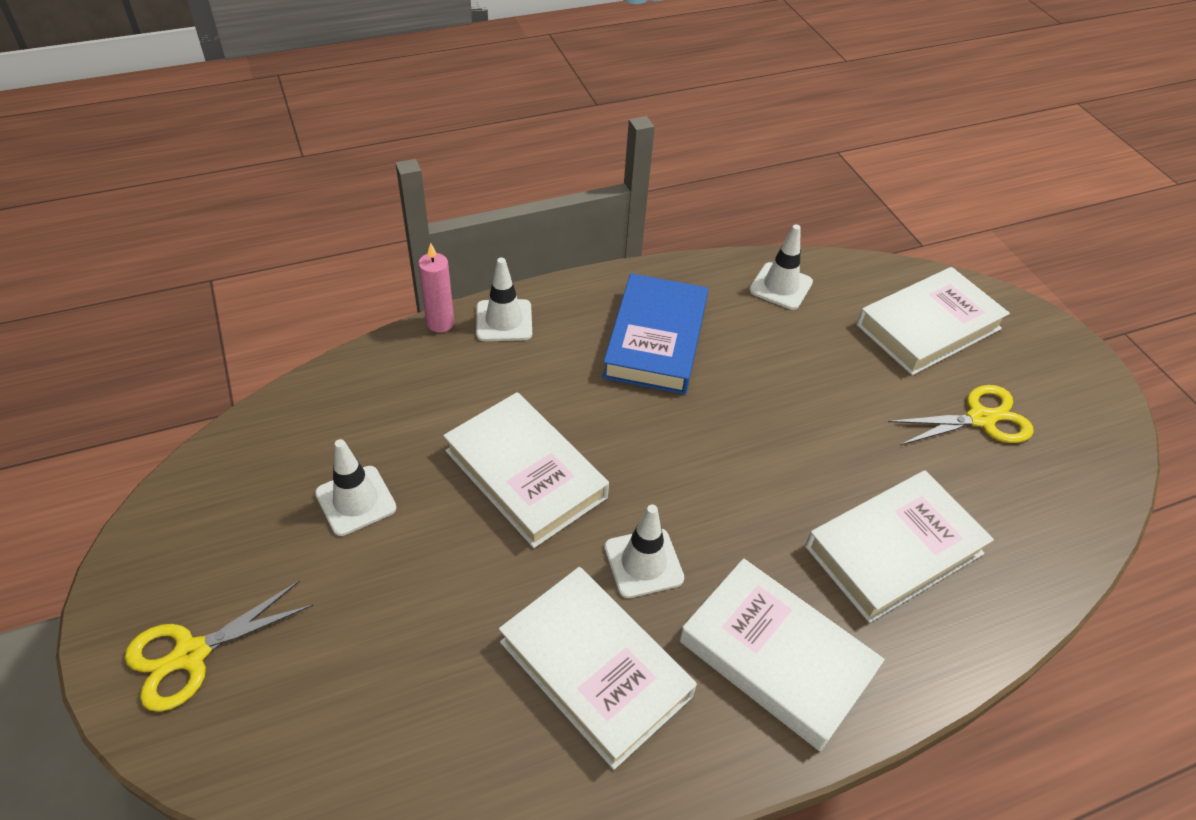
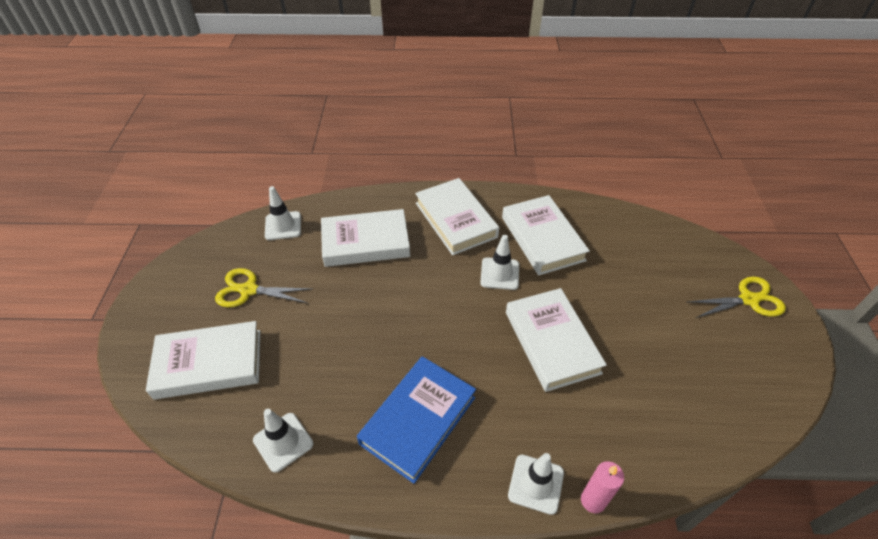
camera: 155 degrees left, 0 degrees up
(356, 501) = (664, 357): white traffic cone -> white traffic cone (283, 226)

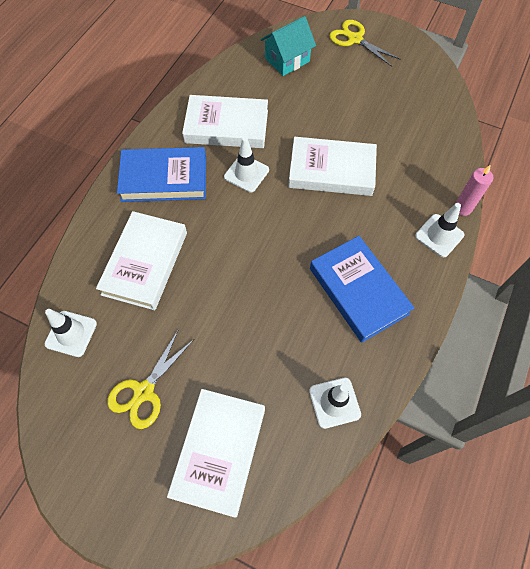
camera: 65 degrees left, 15 degrees up
(456, 220) = (164, 178): white book -> blue book
(662, 252) = (287, 60): none -> turquoise house
(749, 300) = (355, 39): yellow scissors -> yellow scissors turned 60 degrees counterclockwise

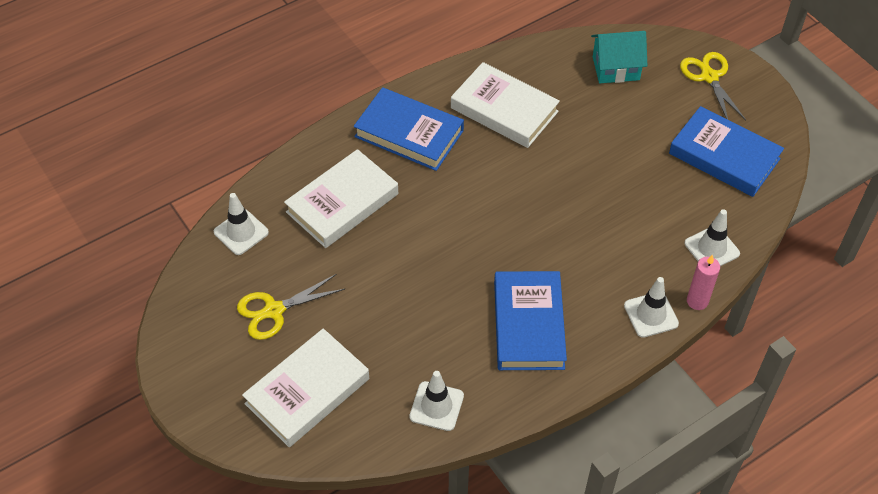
camera: 30 degrees right, 10 degrees down
(246, 173) = (493, 165): white traffic cone -> white traffic cone (711, 248)
(331, 171) = (583, 201): white book -> none
(404, 91) = (724, 156): none -> blue book

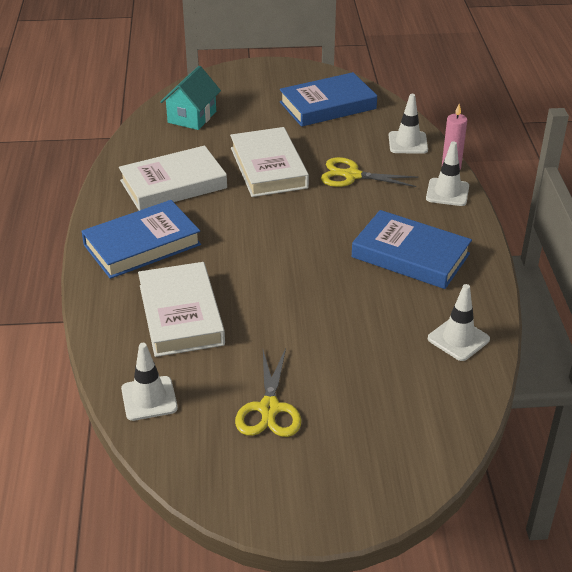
camera: 60 degrees left, 15 degrees down
(307, 391) = (384, 419): white book -> white book (268, 167)
(709, 77) = (247, 83): yellow scissors -> yellow scissors (352, 175)

